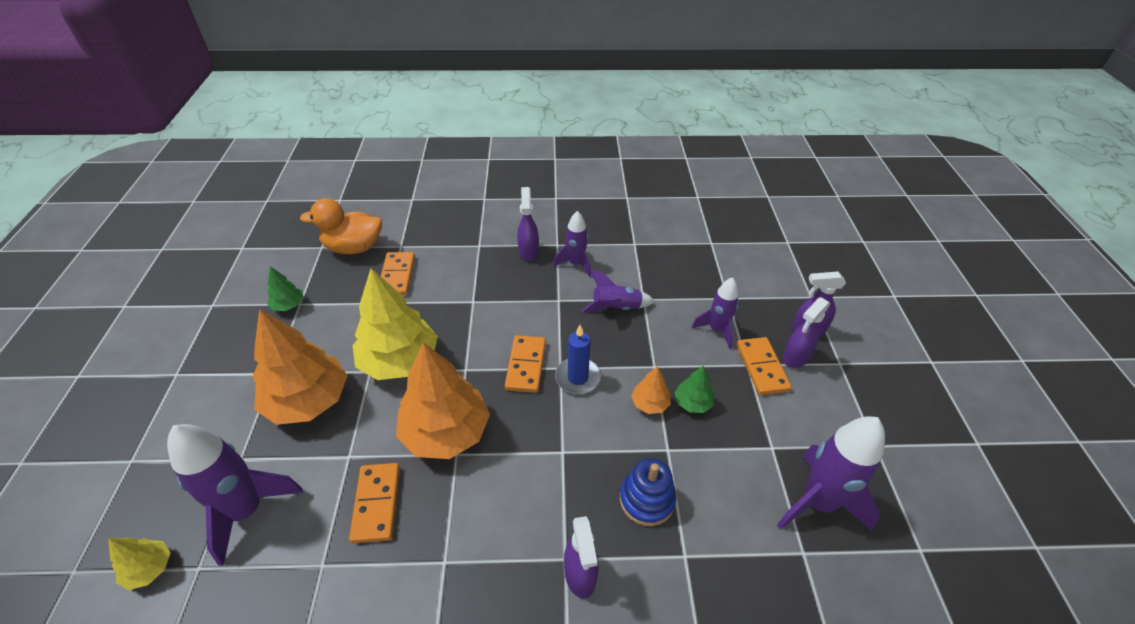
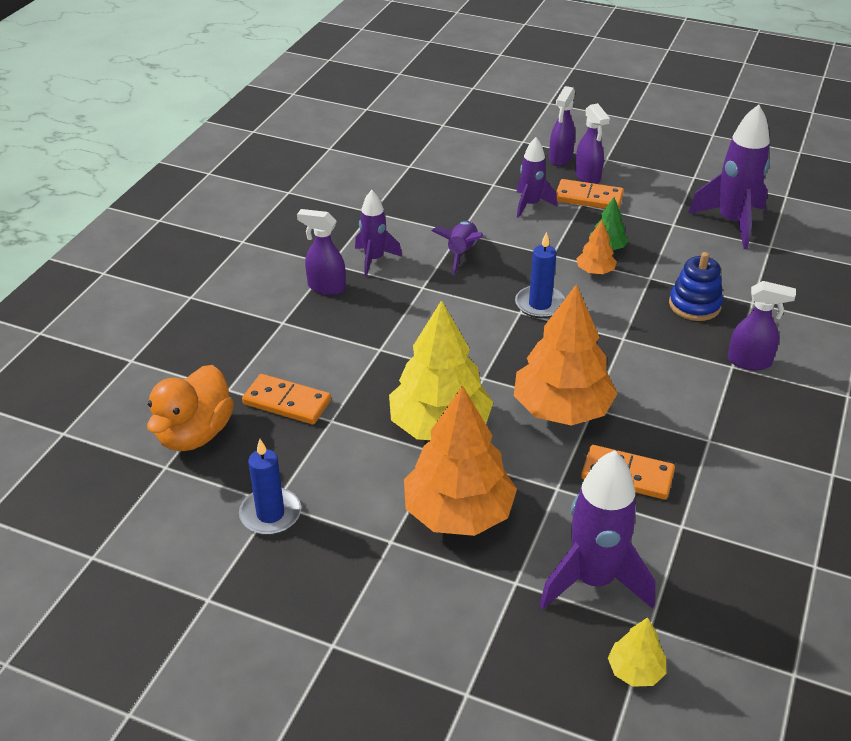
camera: 65 degrees left, 5 degrees down
(288, 305) = (270, 514): green tree -> blue candle
(526, 365) = (503, 333): orange domino -> none

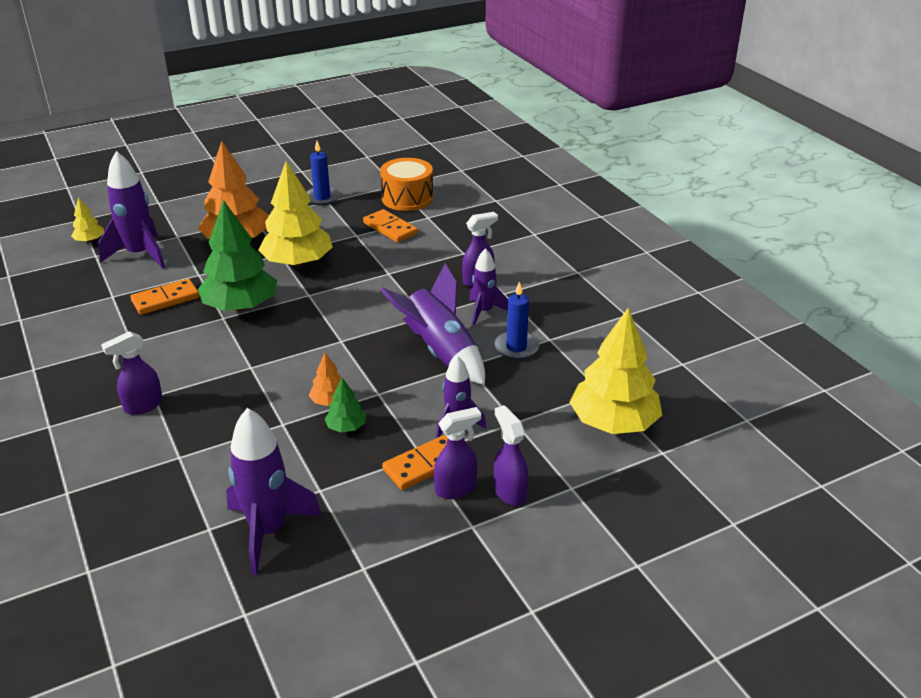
camera: 130 degrees right, 5 degrees down
(195, 434) = (407, 198): orange duck -> orange drum
(287, 402) = (390, 228): orange domino -> orange domino turned 75 degrees clockwise
(438, 149) = (613, 423): none -> yellow tree
(461, 253) = (440, 352): purple rocket -> purple rocket, size x1.66
(540, 304) = (335, 353): blue candle -> blue candle (516, 347)
(562, 409) = (240, 306): orange tree -> green tree
(588, 177) = (456, 488): purple spray bottle -> purple spray bottle turned 135 degrees clockwise
(694, 305) = (224, 423): blue stacking toy -> none

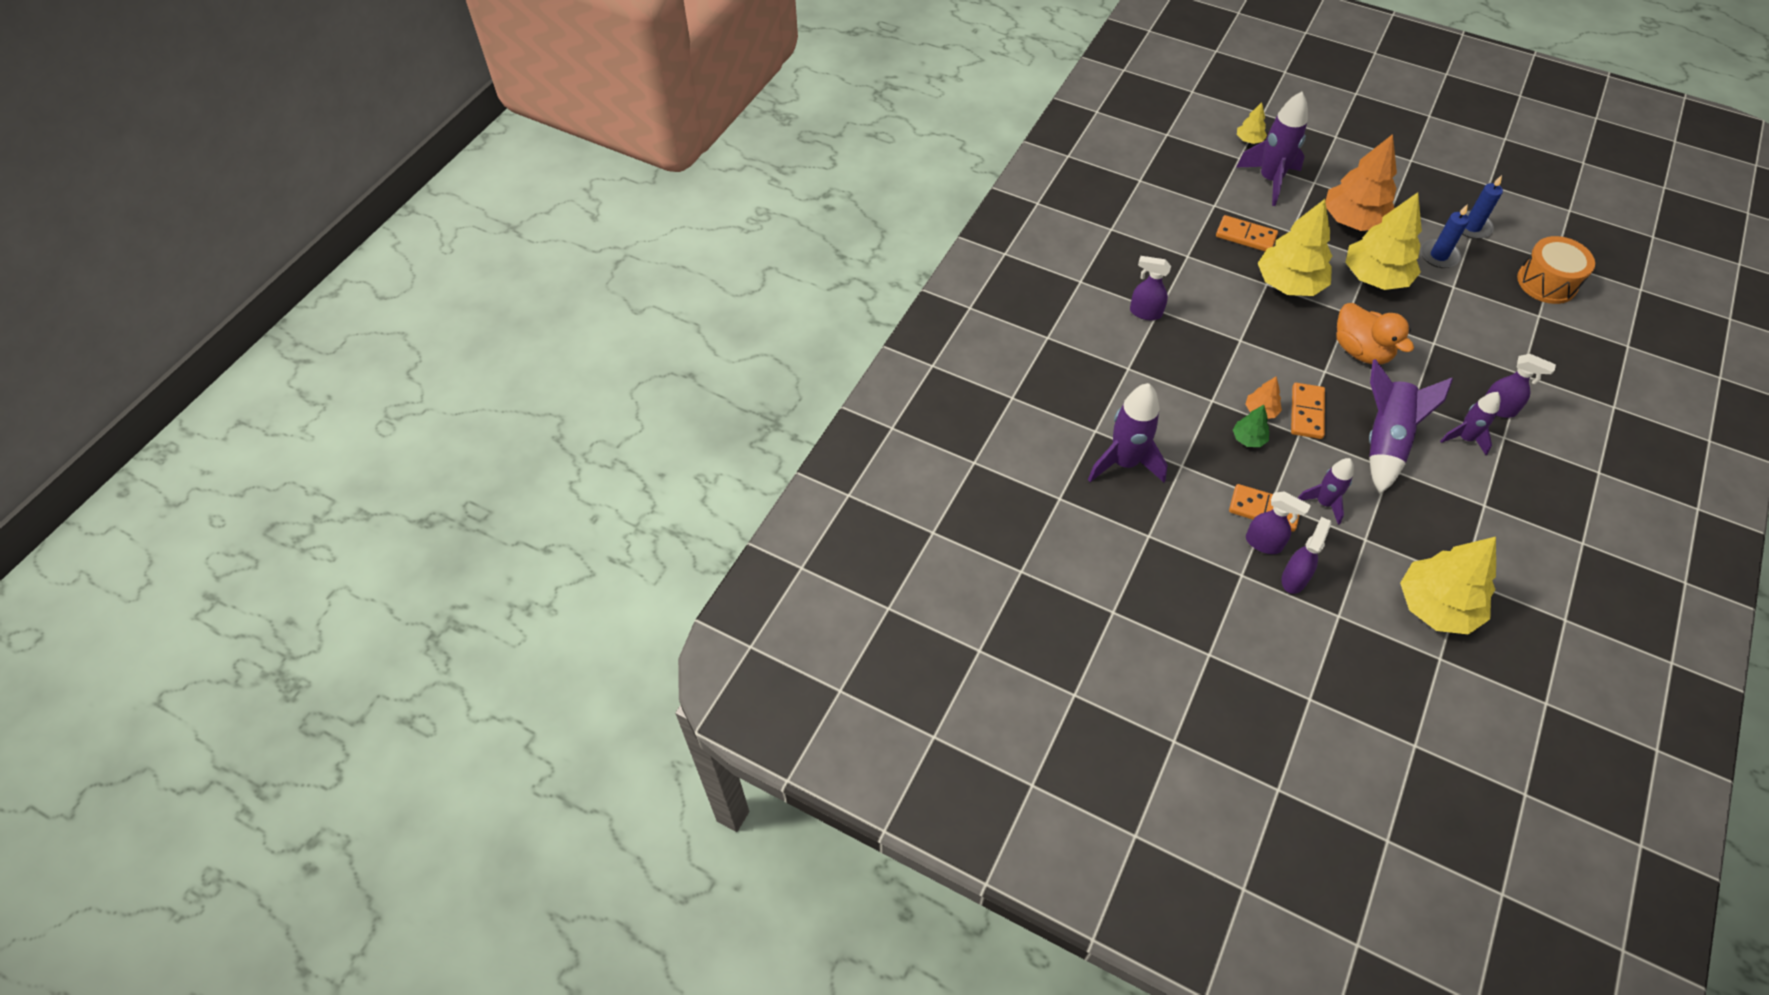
camera: 55 degrees right, 20 degrees up
(240, 306) = (1289, 284): green tree -> yellow tree
(348, 311) = (1361, 350): none -> orange duck
(390, 228) = (1491, 302): orange domino -> orange domino (1307, 413)
(516, 347) = (1447, 488): blue candle -> blue candle (1439, 255)

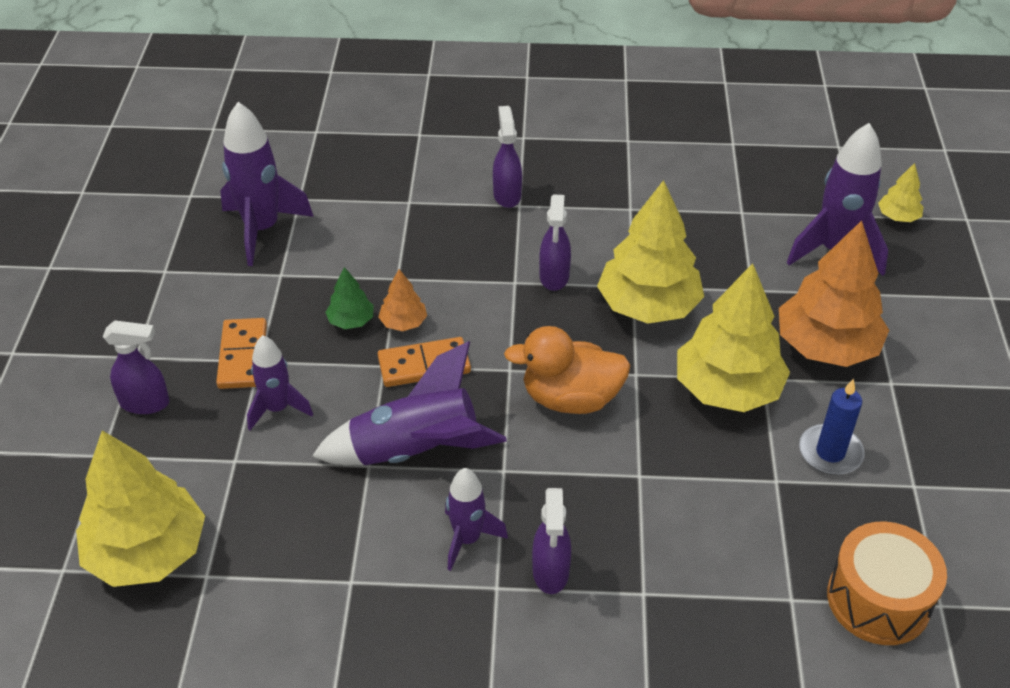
camera: 65 degrees right, 10 degrees down
(1246, 236) = (707, 250): orange domino -> none
(1264, 543) = (190, 366): purple spray bottle -> purple spray bottle (554, 277)
(1361, 350) = (570, 398): orange duck -> orange duck turned 60 degrees clockwise
(1472, 227) = (929, 483): blue candle -> none

